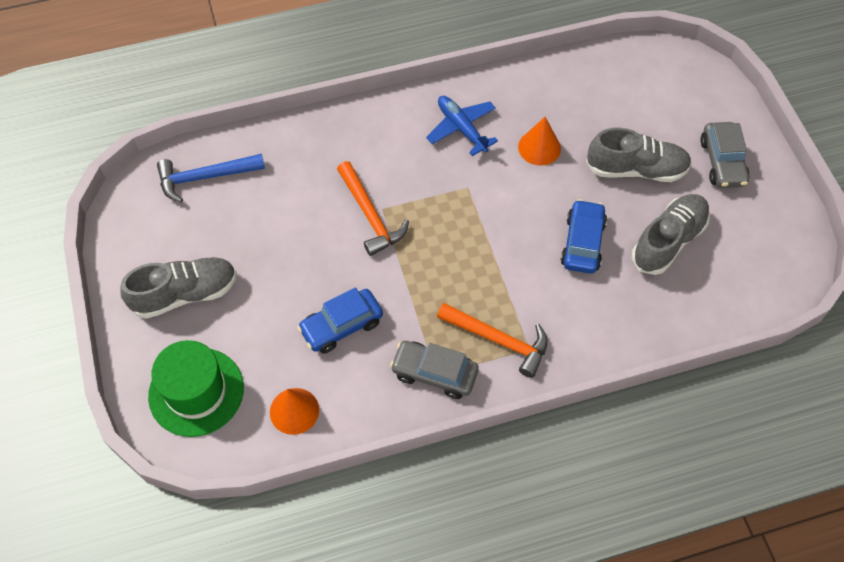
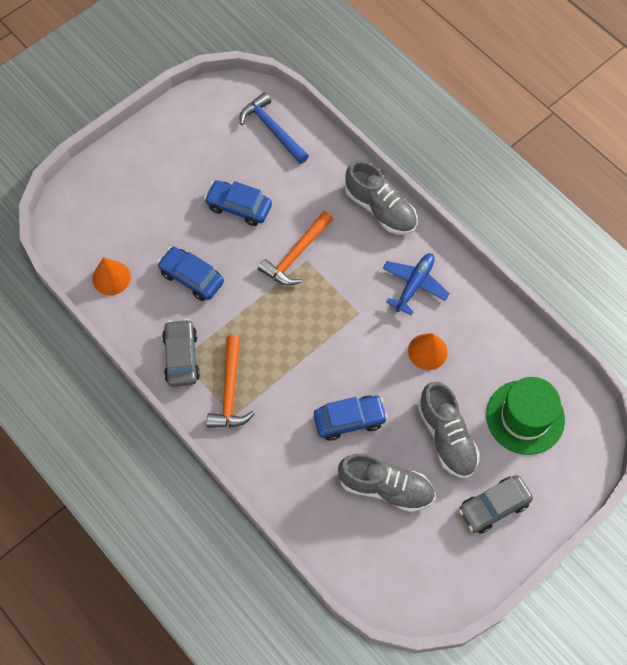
camera: 65 degrees right, 5 degrees up
(185, 294) = (170, 166): grey shoe -> grey shoe (380, 209)
(196, 392) = (98, 210): green hat -> green hat (525, 417)
(281, 246) = (239, 207): none -> blue car

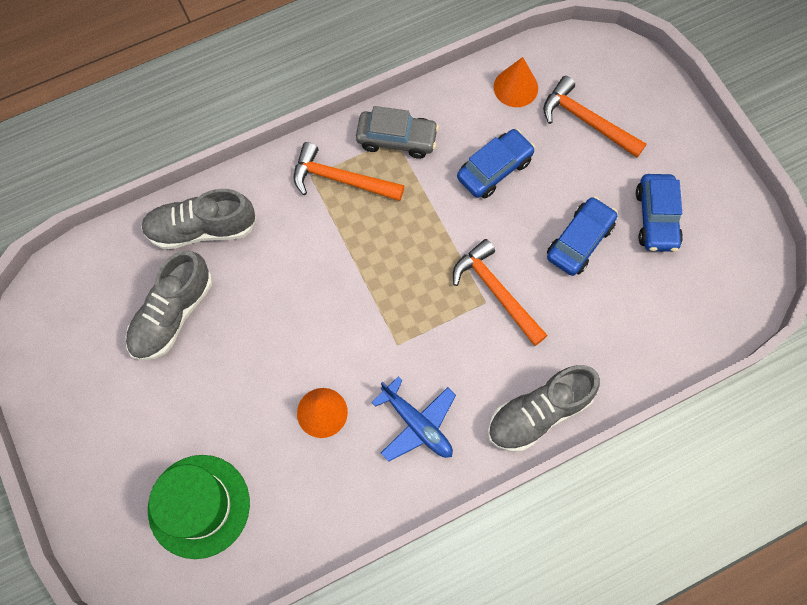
camera: 105 degrees right, 5 degrees up
(132, 220) = (586, 121): none -> orange hammer
(272, 129) = (689, 307): blue hammer -> none
(349, 420) = (265, 297): blue car -> blue car (656, 218)
(446, 437) = (207, 401): grey shoe -> grey shoe (201, 229)
(493, 507) = (106, 429): grey car -> none

